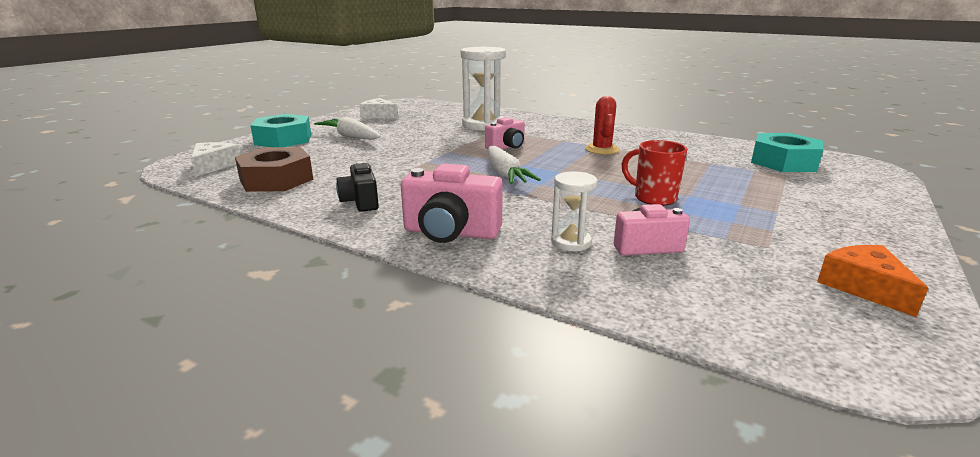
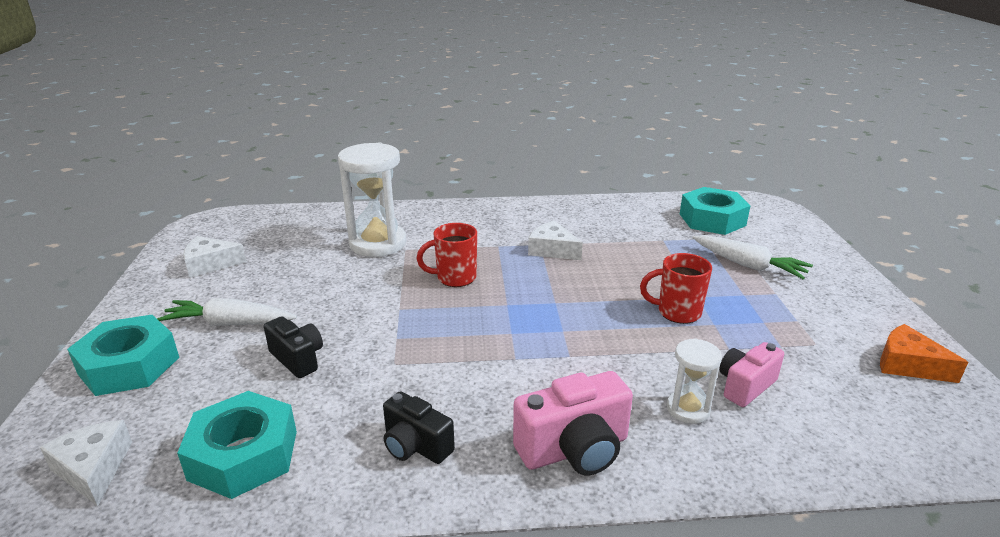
camera: 35 degrees left, 5 degrees up
(276, 180) = (244, 455): brown nut -> turquoise nut
(360, 156) = (298, 359): none -> black camera
(505, 174) = (511, 328): white carrot -> white carrot (748, 265)
(507, 147) = (455, 278): pink camera -> red mug
(601, 149) = (552, 250): red cactus -> white cheese

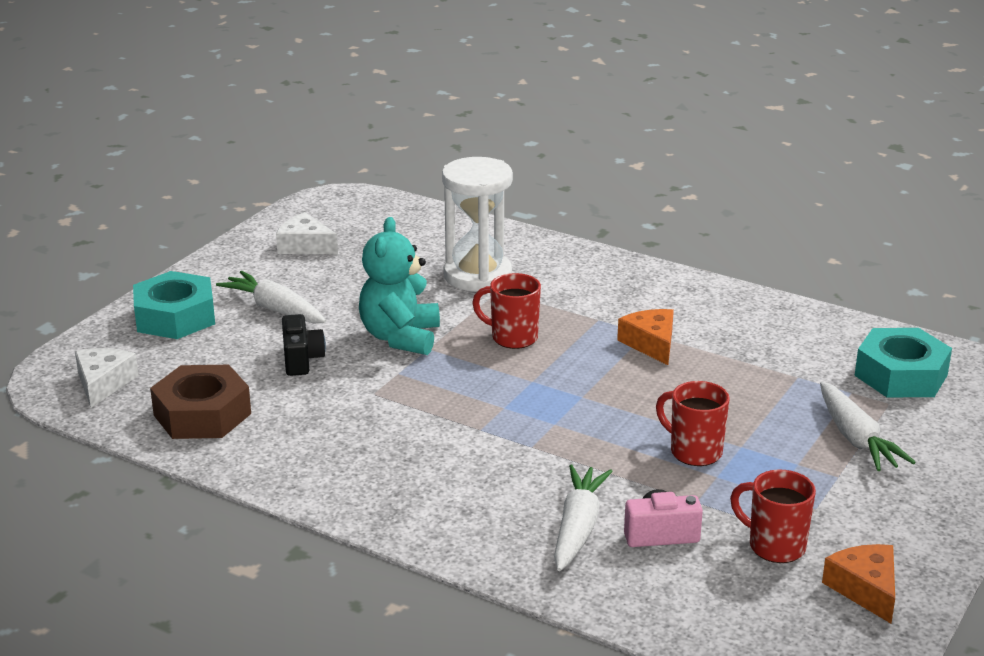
camera: 35 degrees right, 0 degrees up
(244, 455) = (202, 414): turquoise nut -> brown nut
(367, 308) = (400, 337): none -> turquoise teddy bear
(415, 446) = (325, 459): black camera -> none
(552, 250) = (651, 344): white cheese -> orange cheese
(574, 450) = (441, 513): pink camera -> none
(688, 409) = (578, 527): white hourglass -> white carrot
(818, 359) = (774, 546): none -> red mug

